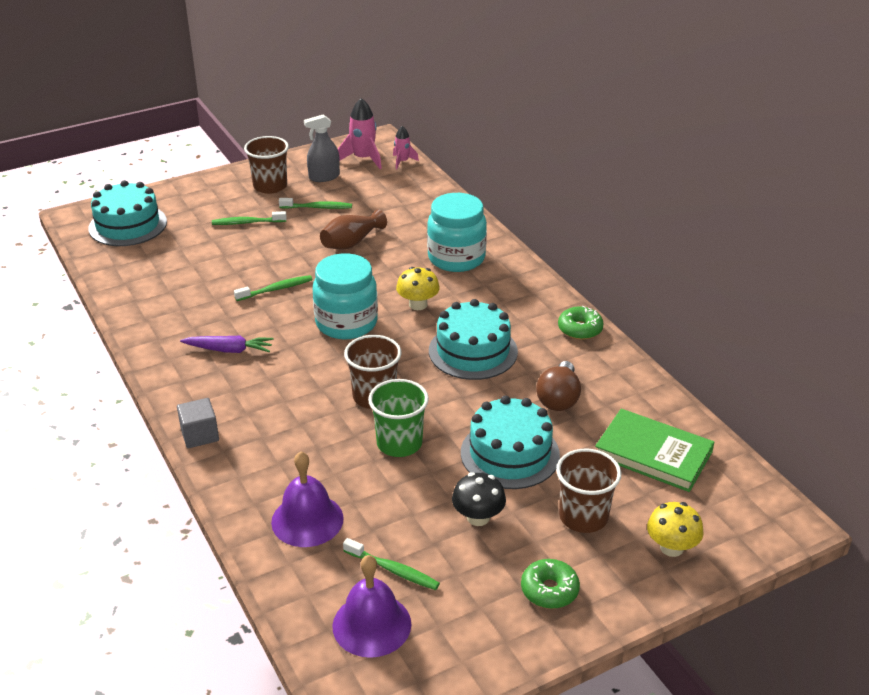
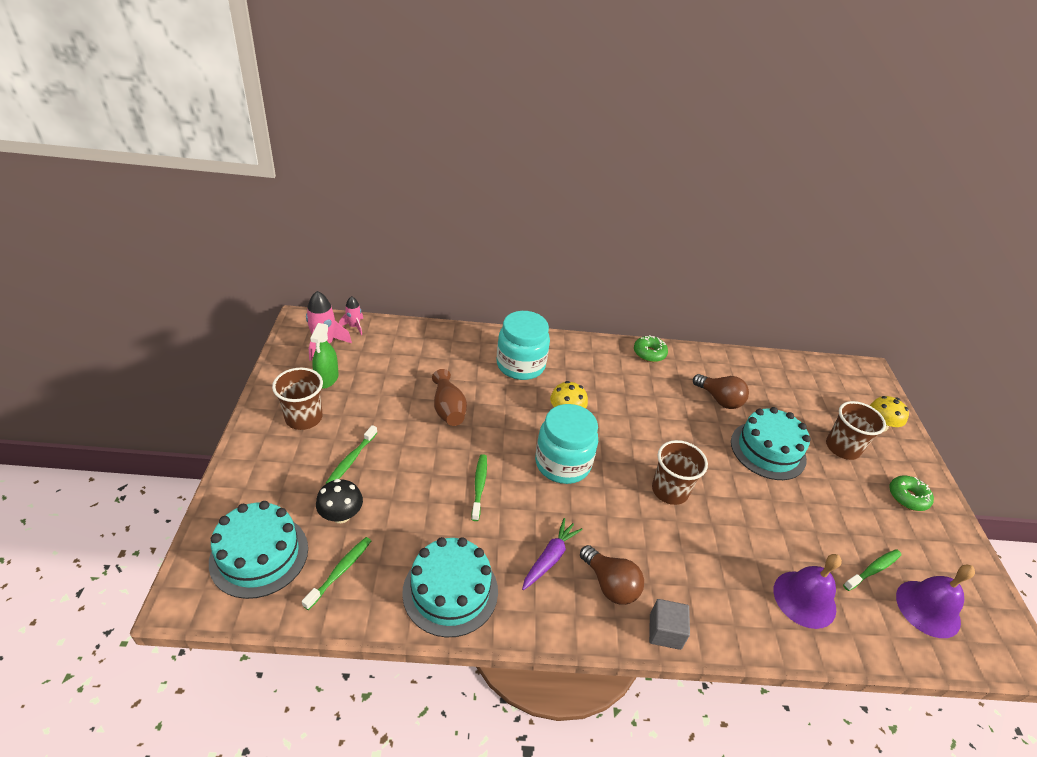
camera: 65 degrees left, 5 degrees up
(227, 390) = (610, 584): none -> brown light bulb
(318, 207) = (373, 404): green toothbrush -> green toothbrush (340, 571)
(324, 177) = (327, 378): grey spray bottle -> green spray bottle
(399, 443) = (733, 502): green cup -> none
(473, 351) = (643, 413): turquoise cake -> turquoise cake (450, 591)
(478, 517) = (829, 498): black mushroom -> black mushroom (341, 515)
(653, 454) = (792, 389): green book -> none

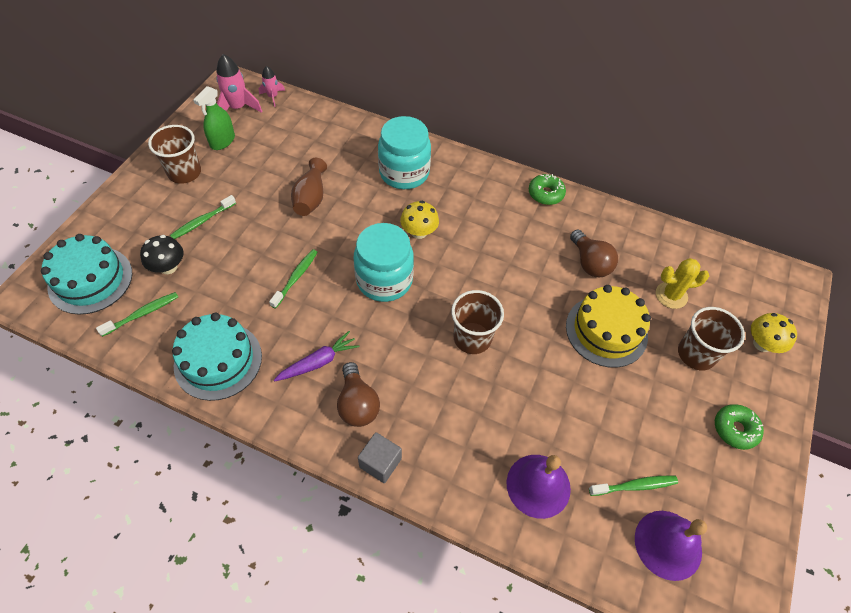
camera: 25 degrees right, 15 degrees up
(768, 450) = (606, 331): turquoise cake -> yellow cake
(794, 408) = (671, 295): none -> yellow cactus

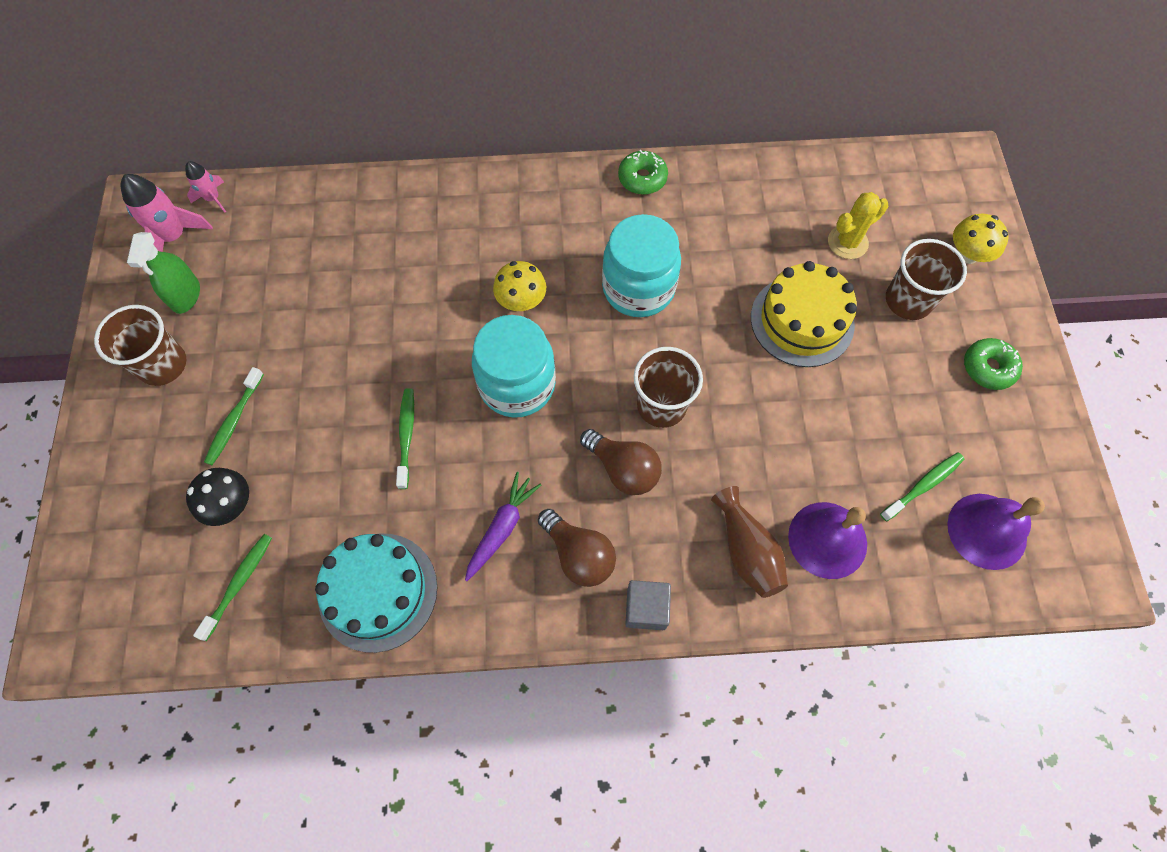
camera: 25 degrees left, 10 degrees up
(90, 280) = (136, 575): turquoise cake -> none
(310, 198) = (357, 320): brown vase -> brown vase (746, 551)
(404, 173) = (455, 229): turquoise jar -> turquoise jar (638, 288)
(590, 263) = (740, 245): brown light bulb -> brown light bulb (623, 469)

